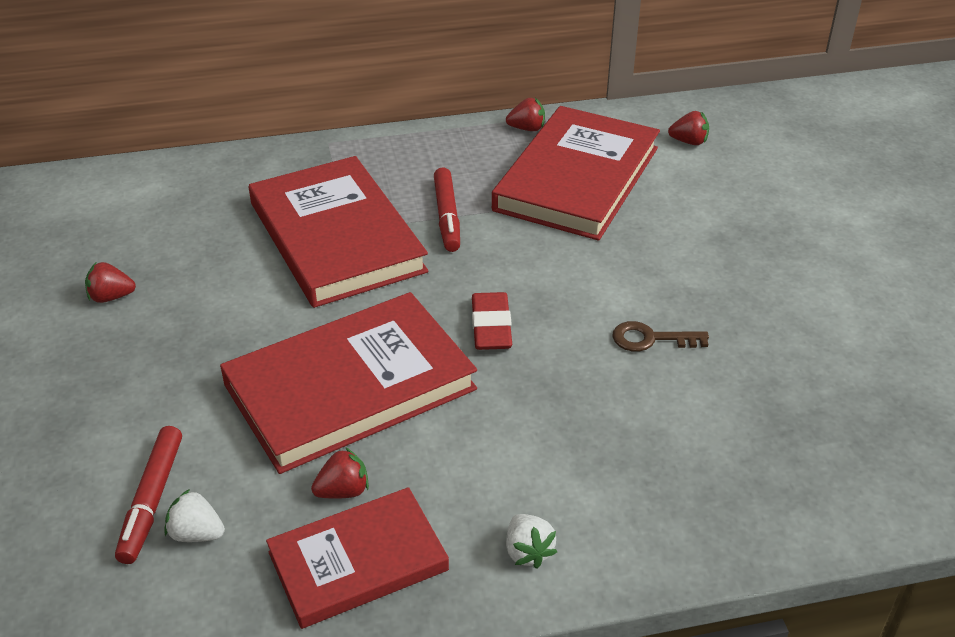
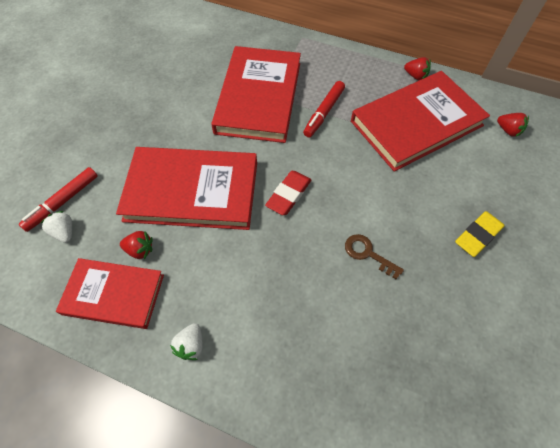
camera: 35 degrees right, 20 degrees up
(111, 297) = (135, 80): red strawberry -> none
(753, 260) = (477, 235): none -> yellow eraser

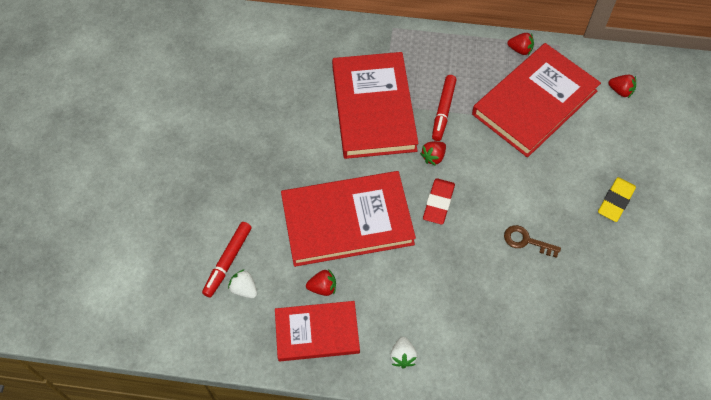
camera: 15 degrees left, 0 degrees up
(299, 151) = (433, 157): none -> red strawberry

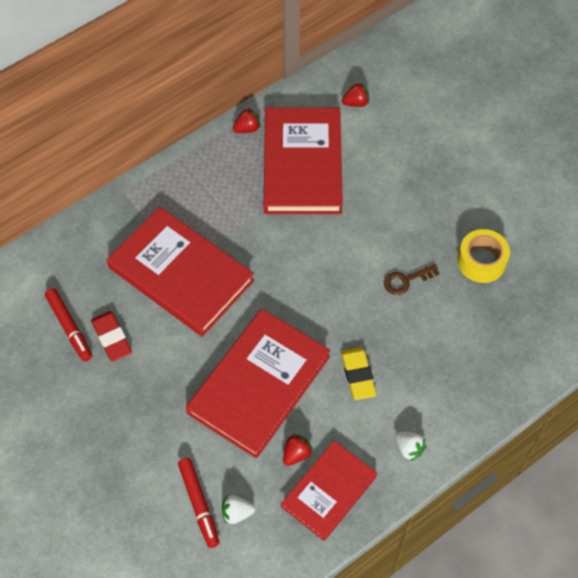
camera: 45 degrees left, 0 degrees up
(433, 157) = (271, 274): red strawberry -> none
(438, 203) = (313, 308): red eraser -> red eraser (111, 338)
(443, 111) = (239, 229): red marker -> red marker (69, 327)
(600, 276) = (481, 261): none -> yellow tape
(615, 201) = (436, 195): yellow eraser -> yellow eraser (358, 375)

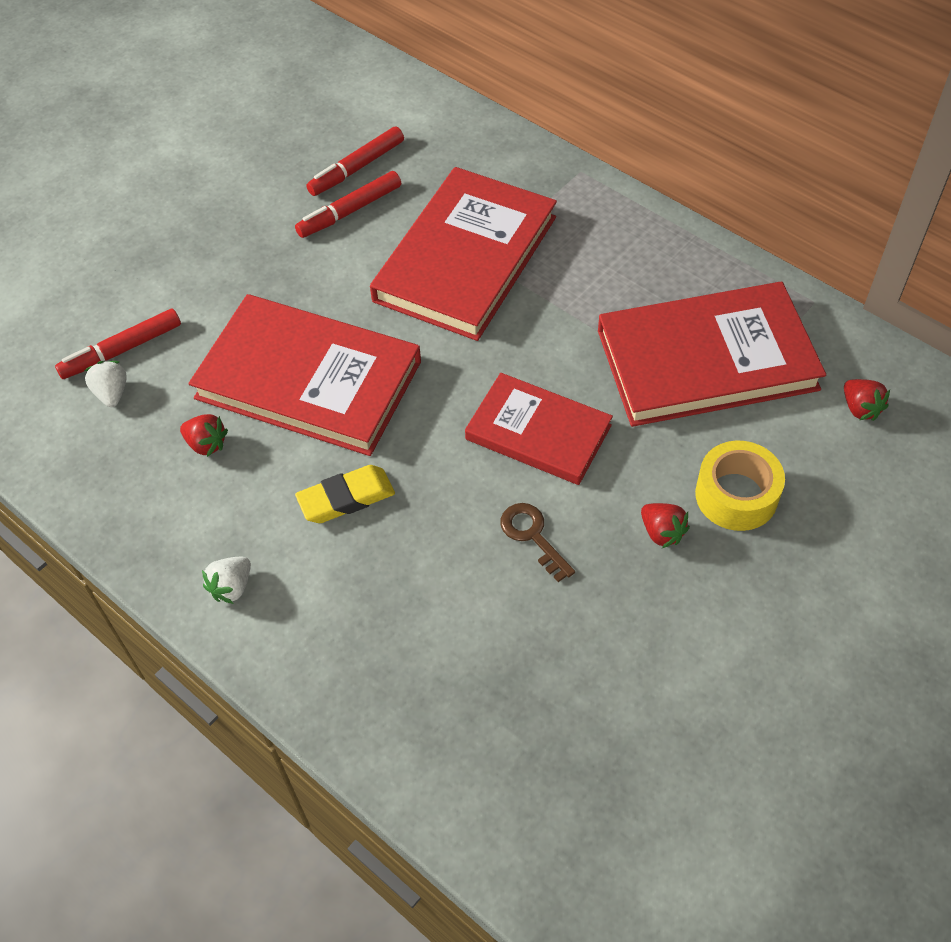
camera: 80 degrees right, 5 degrees down
(111, 338) = (350, 211): red eraser -> red marker
(247, 128) = (745, 280): red strawberry -> red strawberry (662, 532)
(329, 491) = (151, 494): red book -> red book (538, 432)
(481, 261) = (604, 645): yellow tape -> yellow tape (736, 495)

